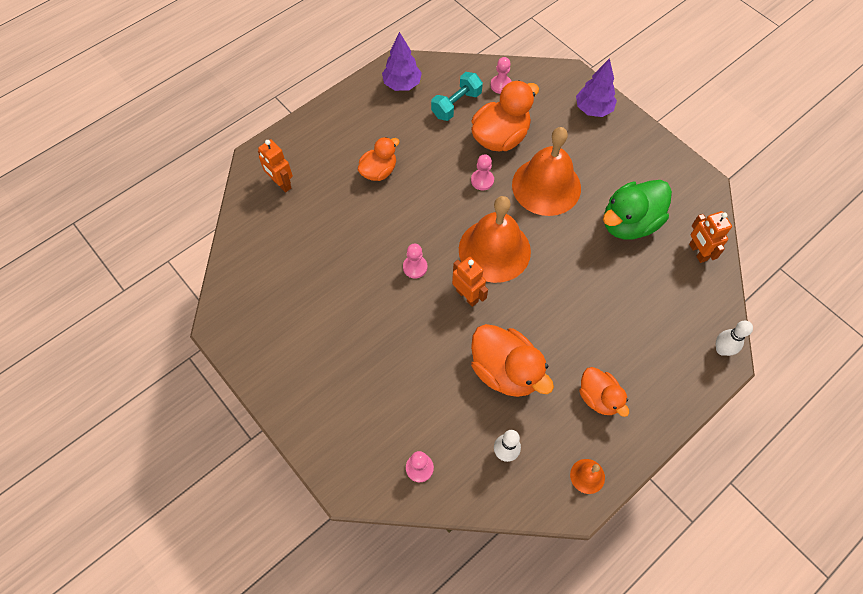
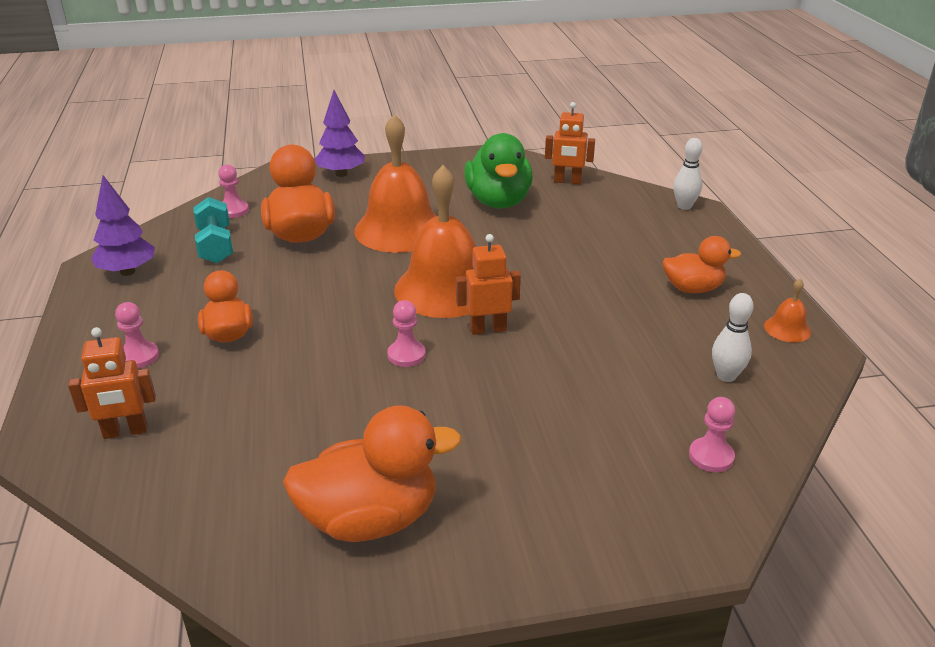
camera: 60 degrees left, 30 degrees down
(482, 180) = (342, 265): pink pawn -> pink pawn (139, 357)
(505, 371) = (615, 337): orange duck -> orange duck (370, 519)

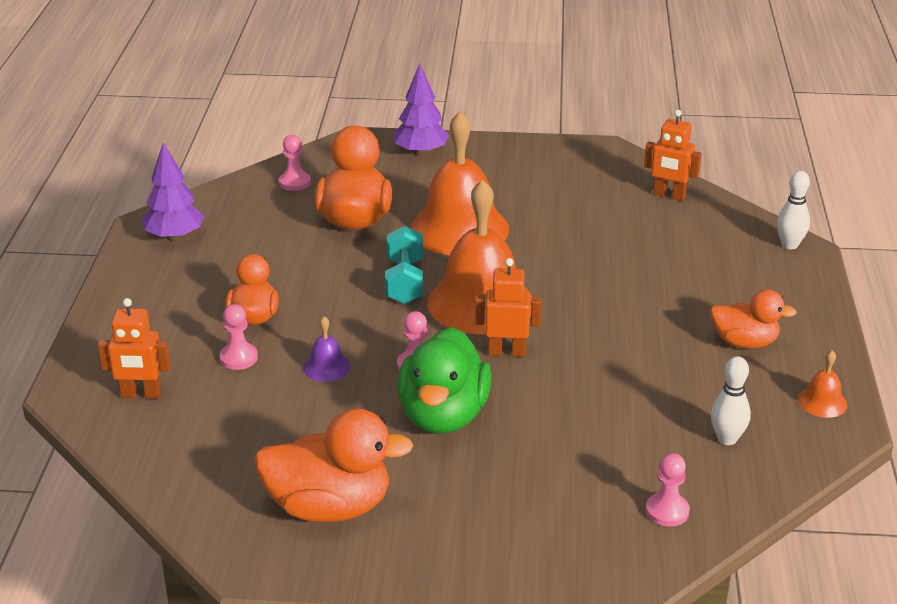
camera: 15 degrees right, 0 degrees up
(139, 357) = (167, 326): pink pawn -> pink pawn (238, 358)
(216, 246) = (266, 221): turquoise dumbbell -> turquoise dumbbell (405, 281)
(318, 371) = (327, 367): none -> purple bell
(498, 202) = (579, 210): green duck -> green duck (443, 416)

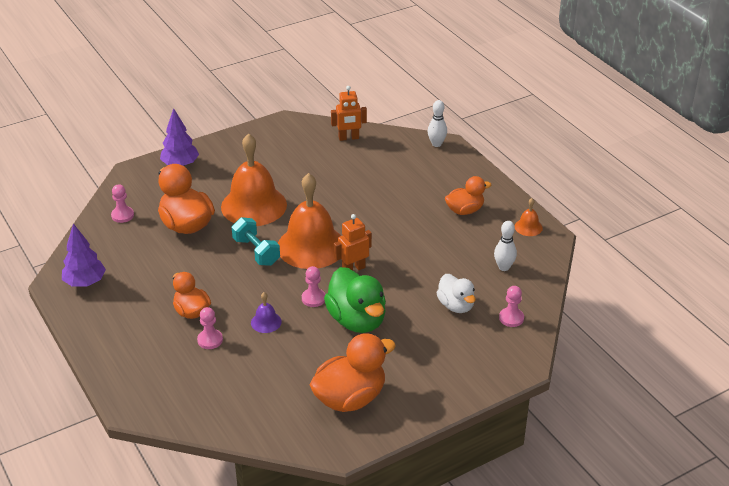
camera: 35 degrees left, 5 degrees up
(141, 395) = (176, 388): orange robot -> none
(601, 458) = (456, 305): none -> white duck

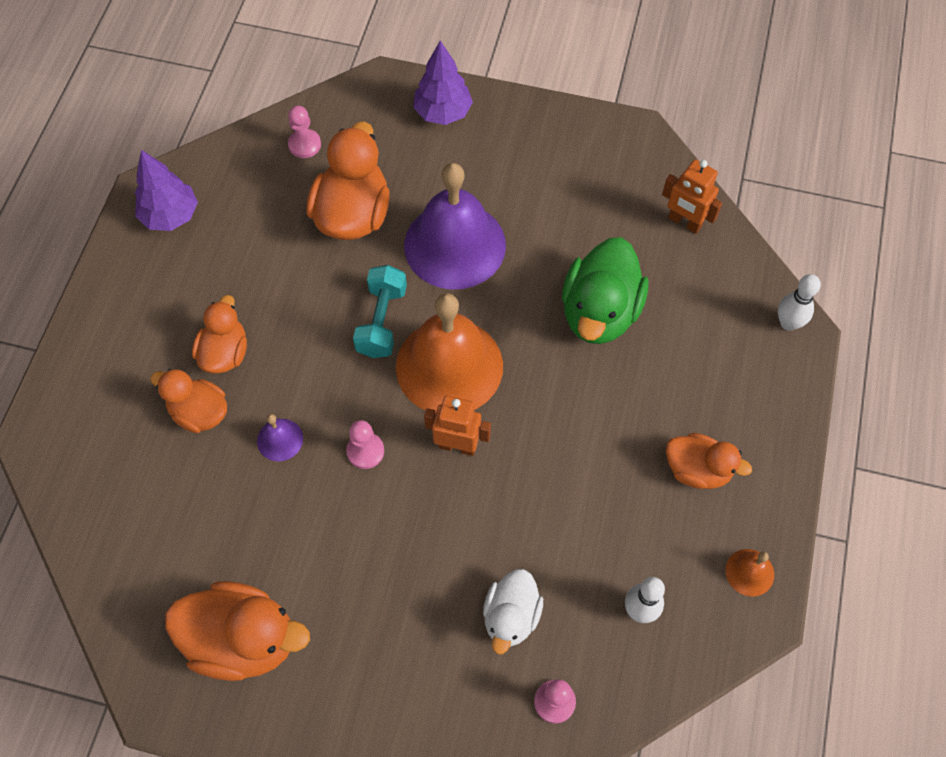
camera: 45 degrees right, 25 degrees up
(210, 340) = (199, 412): pink pawn -> orange duck
(254, 205) = (455, 245): orange bell -> purple bell
(357, 320) = (375, 530): green duck -> green duck (600, 312)

